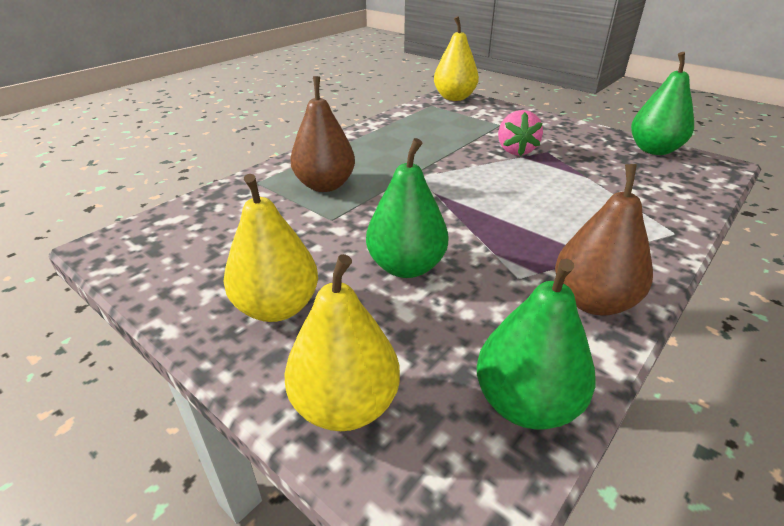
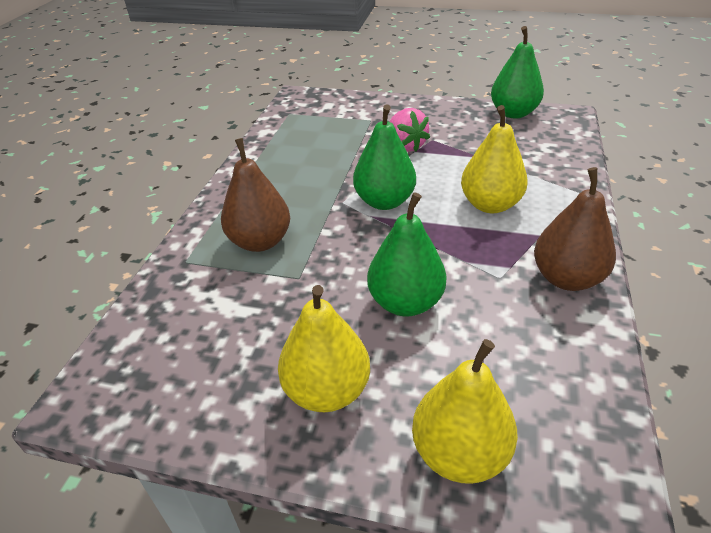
camera: 25 degrees left, 5 degrees up
(454, 98) = (304, 98): yellow pear -> yellow pear (490, 205)
(526, 403) = (583, 387): green pear -> green pear (384, 201)

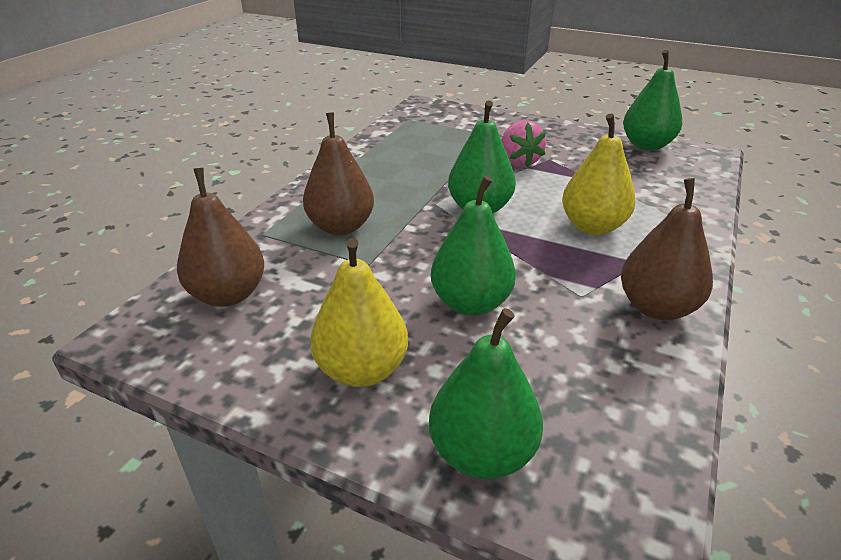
camera: 10 degrees right, 5 degrees down
(173, 334) = (228, 295): none -> brown pear
(459, 453) = (482, 453): yellow pear -> green pear

